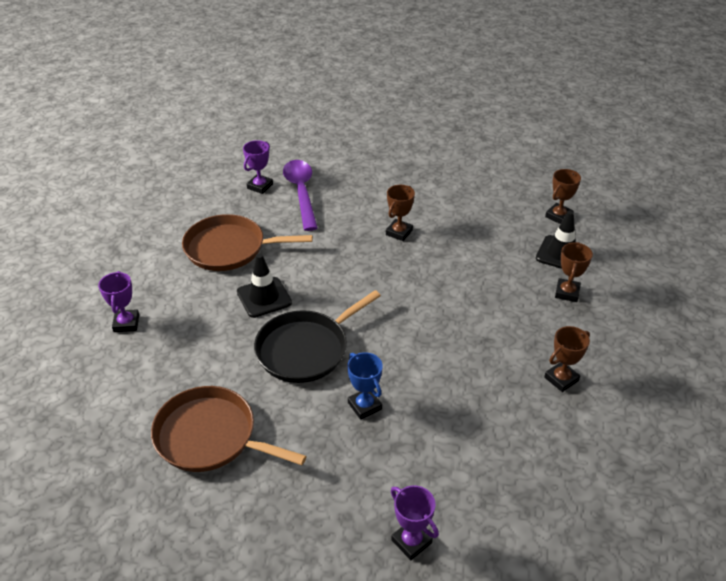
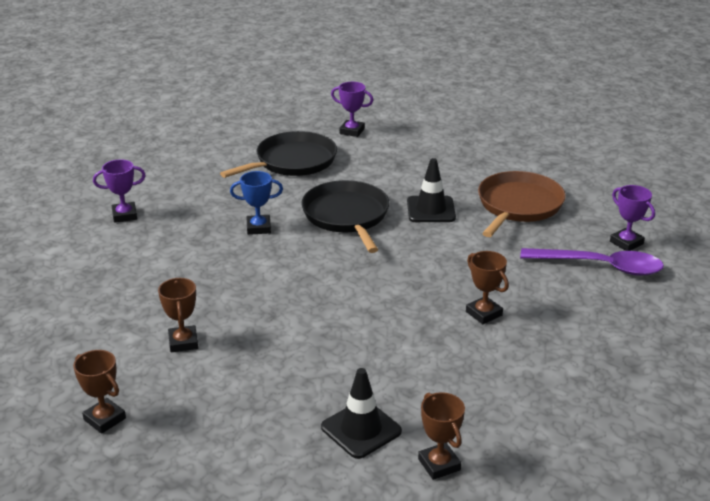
camera: 115 degrees right, 10 degrees down
(126, 323) = (443, 146): purple trophy -> purple trophy (352, 131)
(210, 436) = (292, 161): brown pan -> black pan
(567, 292) = (291, 402): brown trophy -> brown trophy (105, 419)

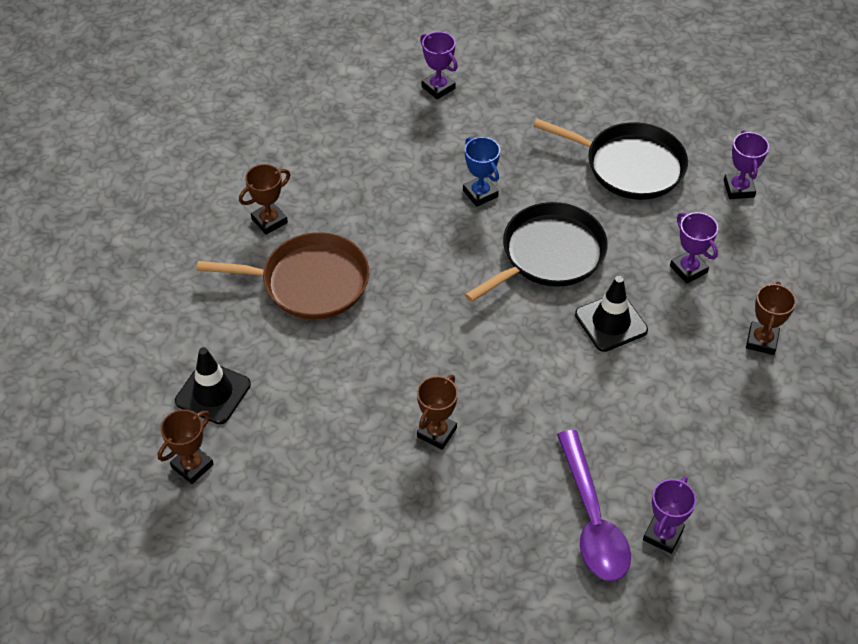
camera: 65 degrees right, 20 degrees up
(105, 419) = (150, 218): brown trophy -> brown trophy (762, 341)
(406, 168) = (688, 269): none -> purple trophy
(518, 206) = (676, 402): brown pan -> brown pan (309, 282)

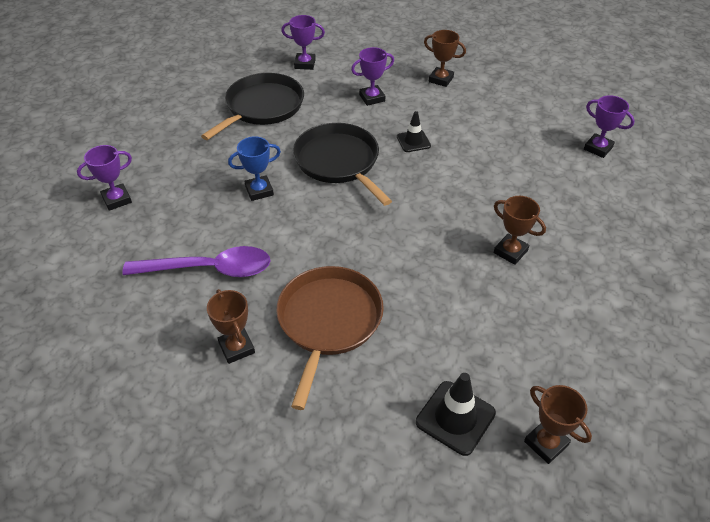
camera: 80 degrees left, 5 degrees down
(592, 519) = (588, 178): purple spoon -> purple spoon (209, 269)
(611, 322) = (413, 141): black traffic cone -> black traffic cone, size x0.65

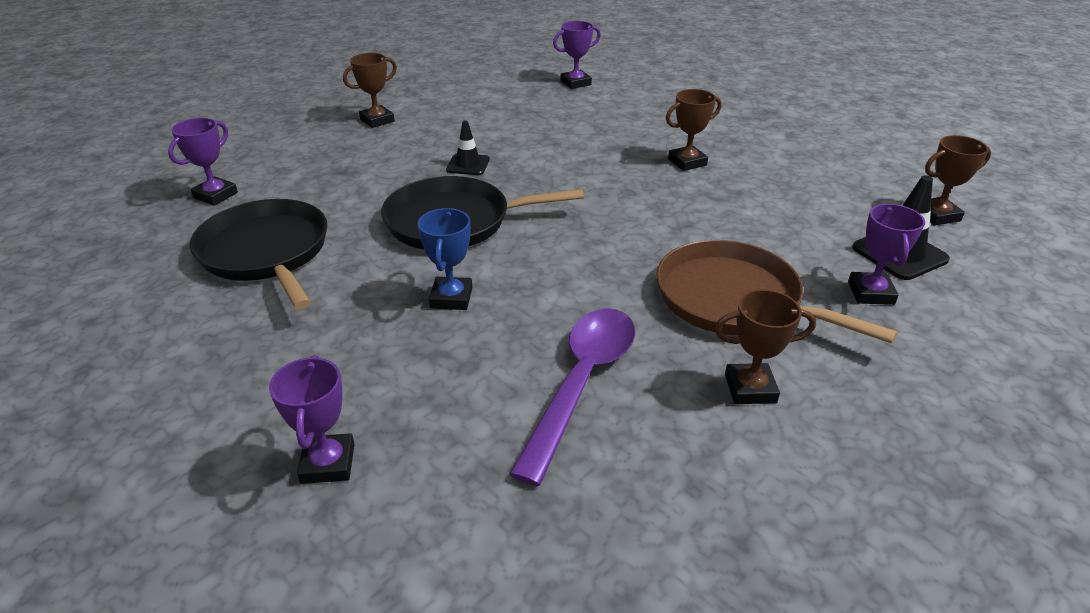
camera: 65 degrees left, 10 degrees down
(372, 98) = (356, 168): purple trophy -> purple trophy (870, 293)

